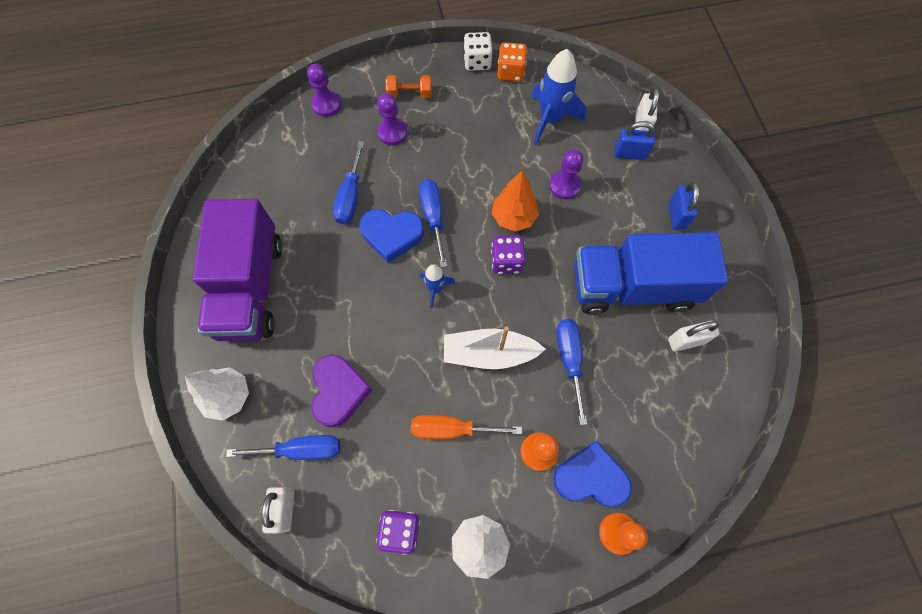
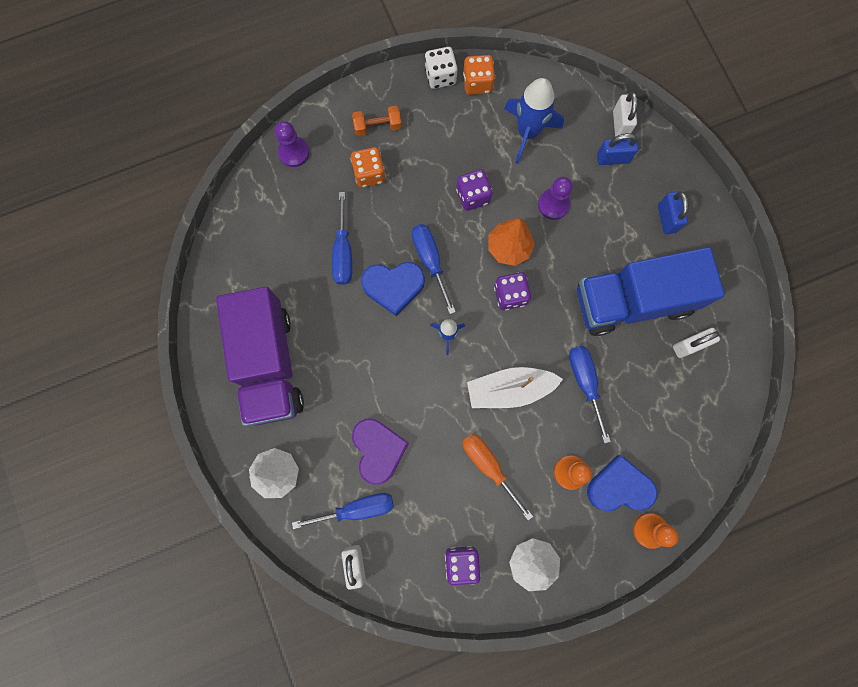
camera: 10 degrees left, 10 degrees up
(392, 132) = (369, 174): purple pawn -> orange dice
(451, 429) = (489, 466): orange screwdriver -> orange screwdriver turned 60 degrees clockwise
(487, 166) = (473, 196): none -> purple dice

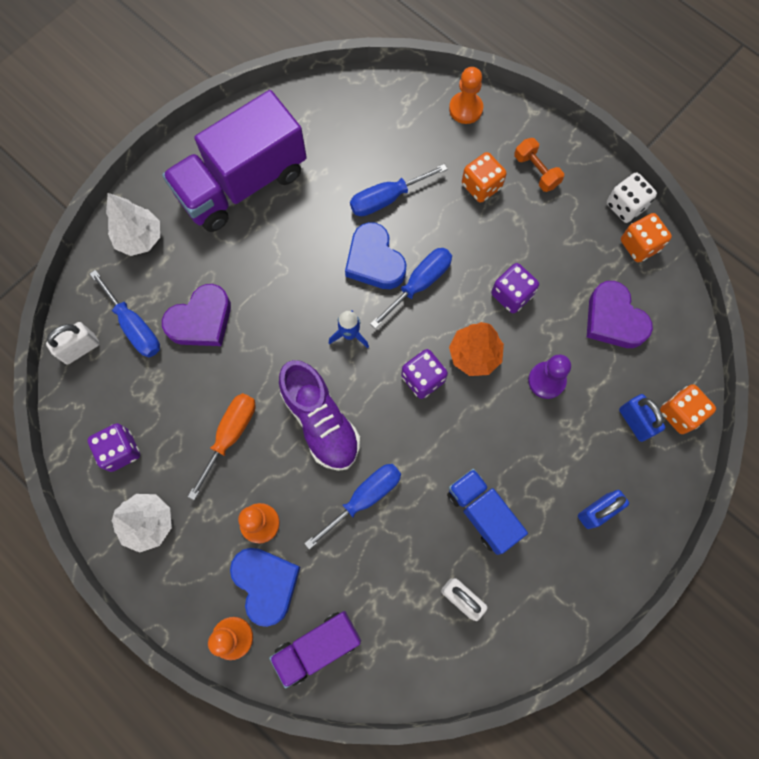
camera: 65 degrees right, 5 degrees down
(294, 152) = (465, 109): purple pawn -> orange pawn
(509, 389) = (321, 422): white boat -> purple shoe
(528, 132) = (613, 319): blue rocket -> purple heart
(620, 124) = (680, 413): white padlock -> orange dice
(633, 300) = (482, 513): blue truck -> blue truck, size x0.55
(682, 468) = (317, 646): none -> purple truck

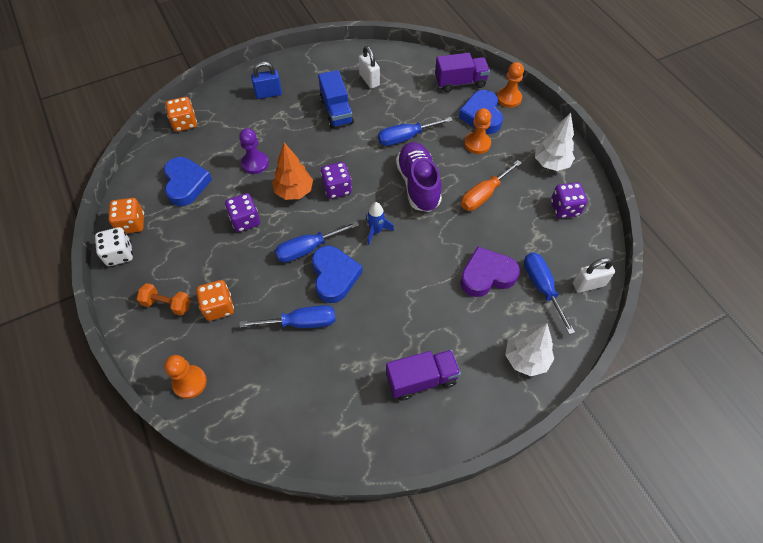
camera: 160 degrees left, 15 degrees down
(242, 183) = (421, 380): purple truck -> purple truck, size x0.55
(536, 171) = (167, 304): orange dumbbell -> orange dumbbell turned 60 degrees counterclockwise
(613, 319) = (186, 184): purple heart -> blue heart
(635, 422) = (215, 127): blue padlock -> none

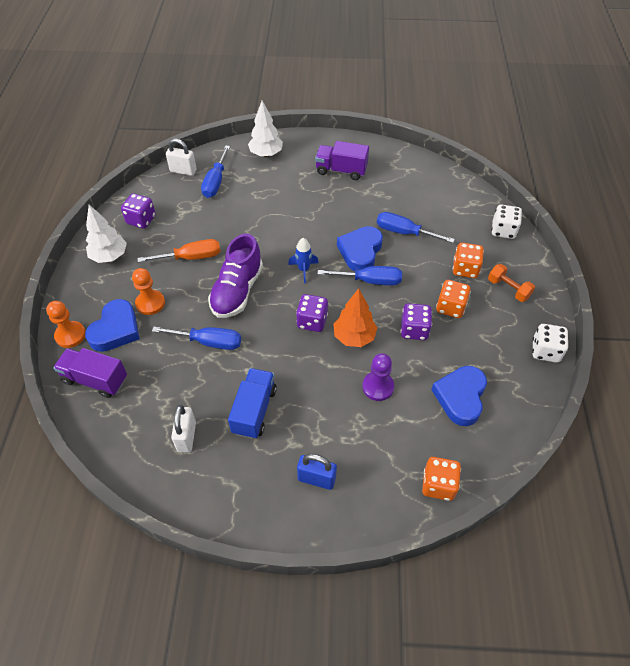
camera: 150 degrees left, 5 degrees down
(131, 224) = (528, 377): orange dice -> orange dice (450, 307)
(189, 382) = (503, 230): orange pawn -> white dice
(487, 275) = (246, 204): purple heart -> none

